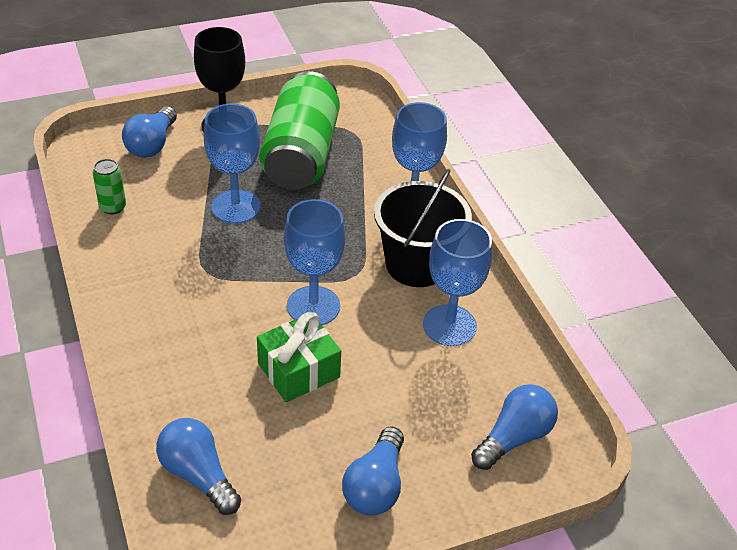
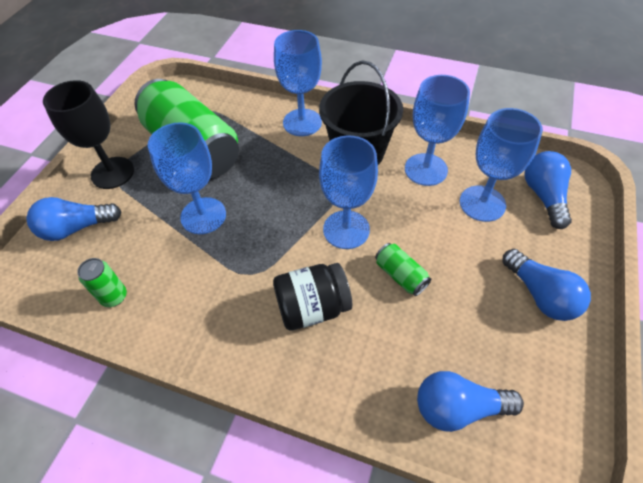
camera: 45 degrees left, 10 degrees up
(152, 144) = (76, 228): blue light bulb -> blue light bulb turned 105 degrees clockwise
(210, 329) = (312, 307): none -> black jar
(298, 370) = (400, 275): green gift -> green can
(449, 390) = (482, 203): none -> blue goblet

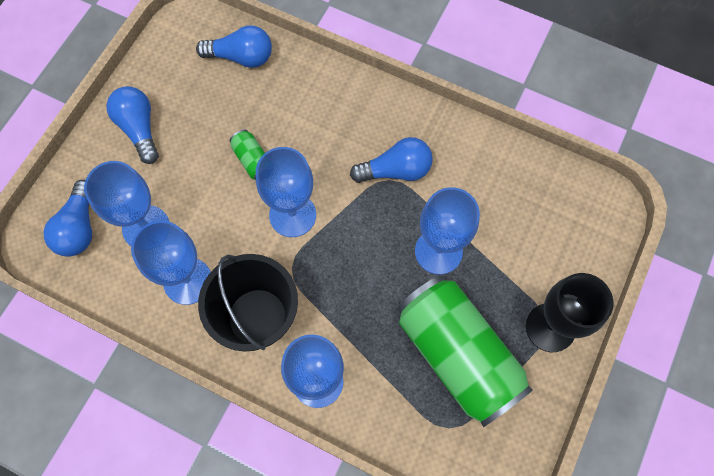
camera: 175 degrees left, 15 degrees up
(76, 228) = (571, 253): blue light bulb -> blue light bulb (396, 170)
(114, 297) = (514, 173): green can -> none
(312, 307) = (337, 141): black jar -> none

